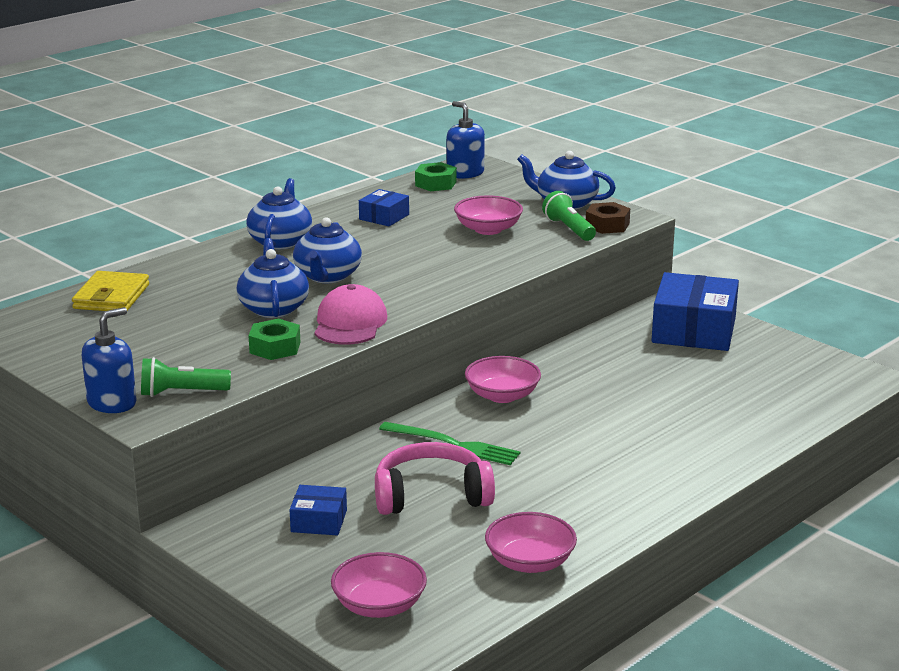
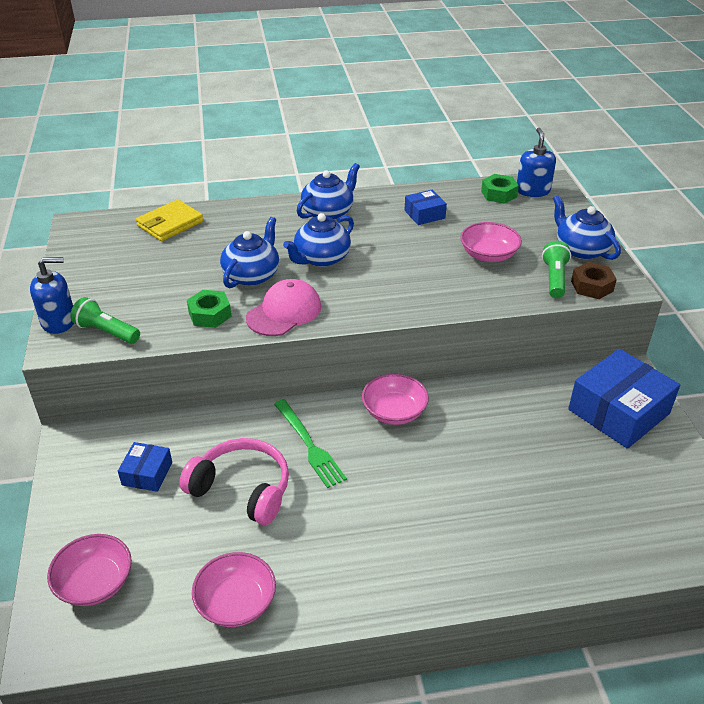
camera: 35 degrees right, 15 degrees up
(319, 521) = (147, 473): blue box -> blue box turned 60 degrees clockwise

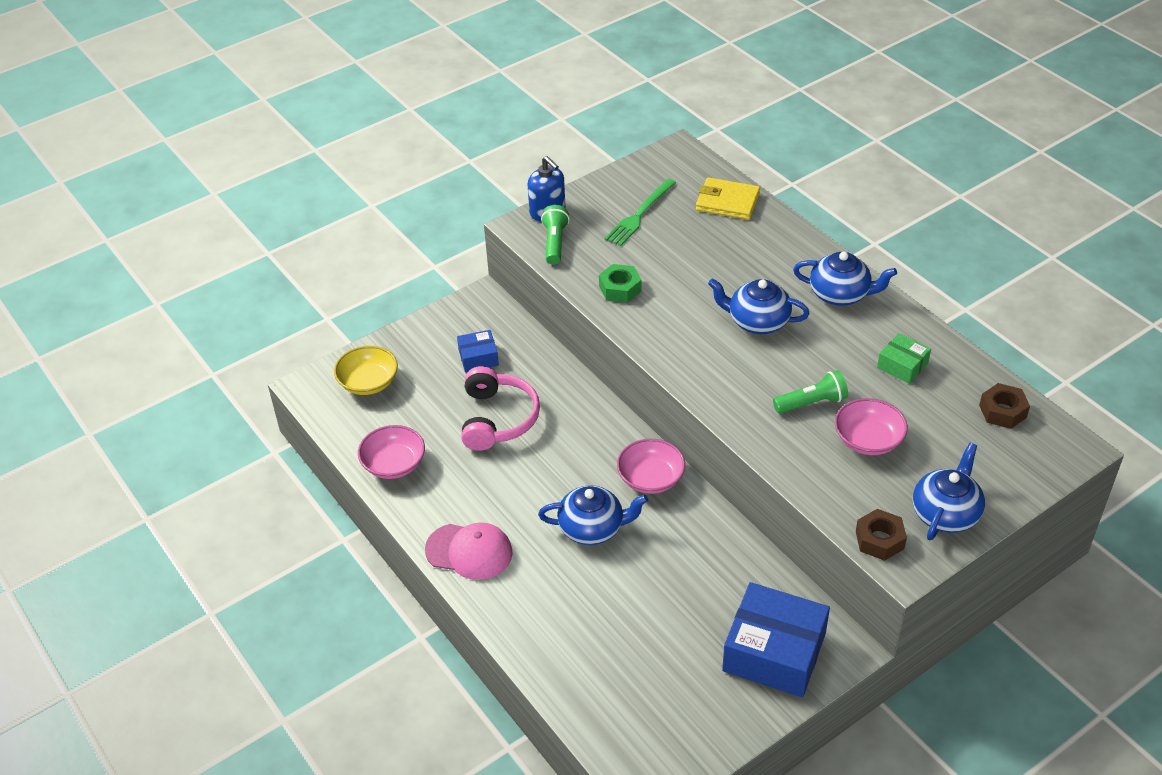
camera: 65 degrees right, 5 degrees up
(95, 583) = (368, 382): pink bowl -> yellow bowl
(252, 275) = (694, 289): blue teapot -> blue teapot (592, 528)
(284, 312) = (658, 331): pink cap -> pink cap (469, 551)
(309, 445) = (571, 438): green fork -> green fork (640, 214)
(424, 214) = (902, 365): blue box -> green box
(499, 194) = (1002, 411): green nut -> brown nut
(533, 191) = (1039, 438): blue soap dispenser -> none
(554, 278) = (868, 505): green flashlight -> green flashlight (812, 403)

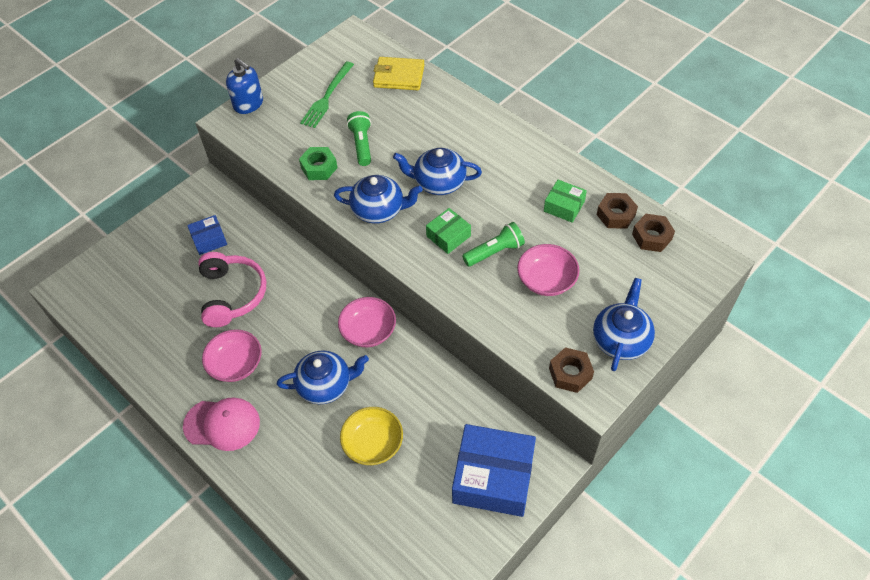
camera: 10 degrees left, 10 degrees up
(368, 382) = (117, 276): yellow bowl -> yellow bowl (373, 443)
(394, 464) = (147, 351): pink bowl -> pink bowl (236, 364)
(555, 243) = (258, 132): green flashlight -> green flashlight (362, 144)
(760, 379) = (448, 236): none -> green box
(840, 294) = (503, 148): blue teapot -> blue teapot (379, 210)
(963, 382) = (615, 215): none -> brown nut

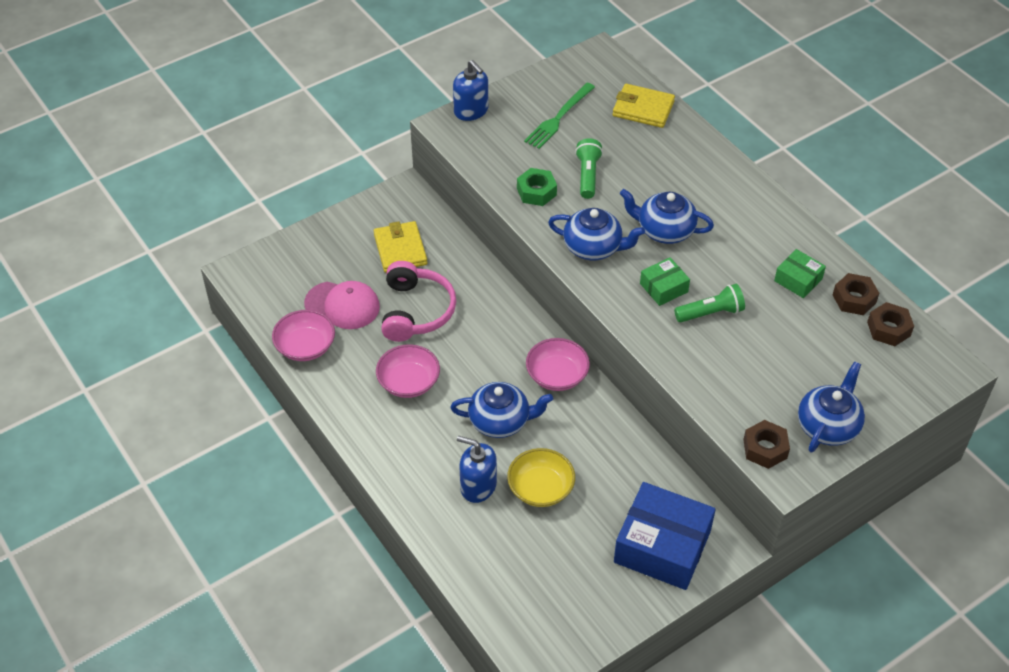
camera: 10 degrees right, 5 degrees down
(209, 239) = (400, 249): blue box -> yellow wallet
(222, 424) = (385, 439): pink cap -> pink cap (342, 305)
(315, 453) = (478, 486): none -> blue soap dispenser
(546, 280) = (761, 351): pink bowl -> pink bowl (305, 346)

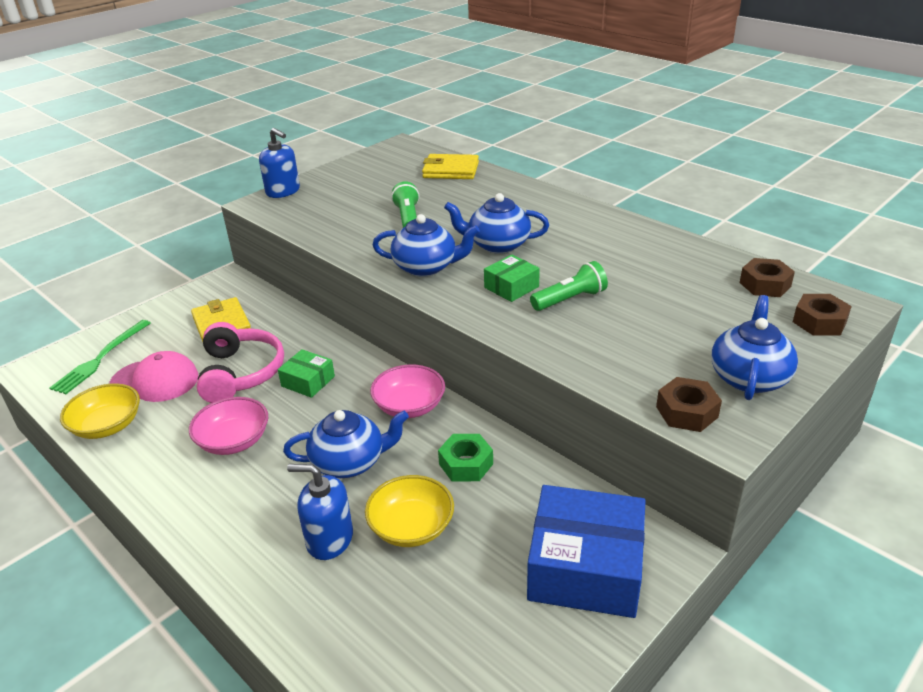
camera: 10 degrees left, 15 degrees down
(305, 346) = (107, 426): pink bowl -> yellow bowl
(536, 192) = (357, 235): green nut -> green nut (466, 464)
(559, 117) = (371, 185): green fork -> green fork (101, 358)
(798, 280) = (650, 261): green box -> green box (308, 381)
(854, 299) = (715, 267): brown nut -> brown nut (819, 322)

